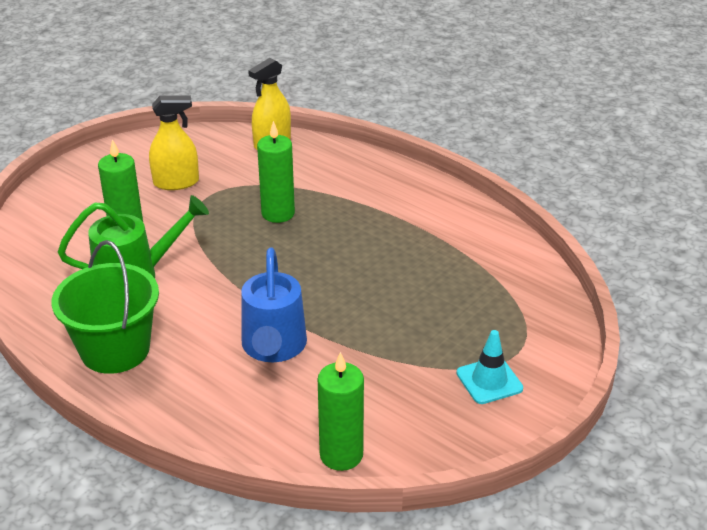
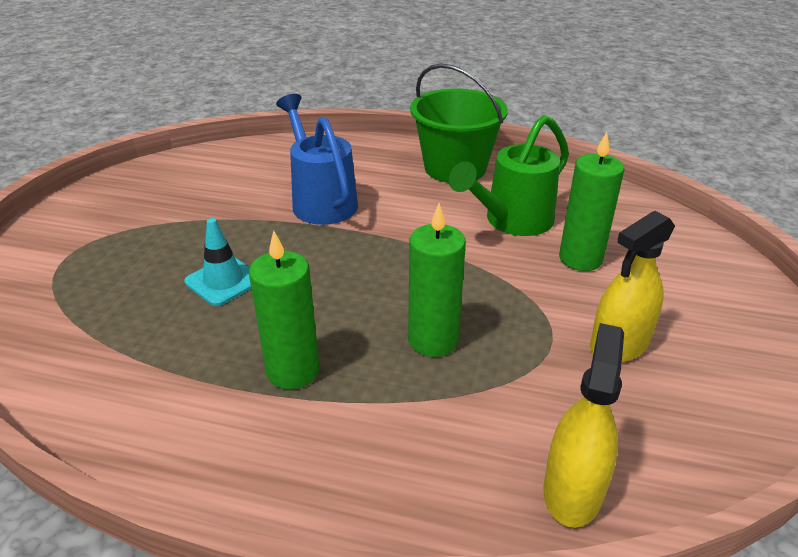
camera: 155 degrees right, 0 degrees up
(341, 455) = (221, 155): green candle -> green candle (293, 371)
(489, 381) = (98, 226): turquoise traffic cone -> turquoise traffic cone (223, 281)

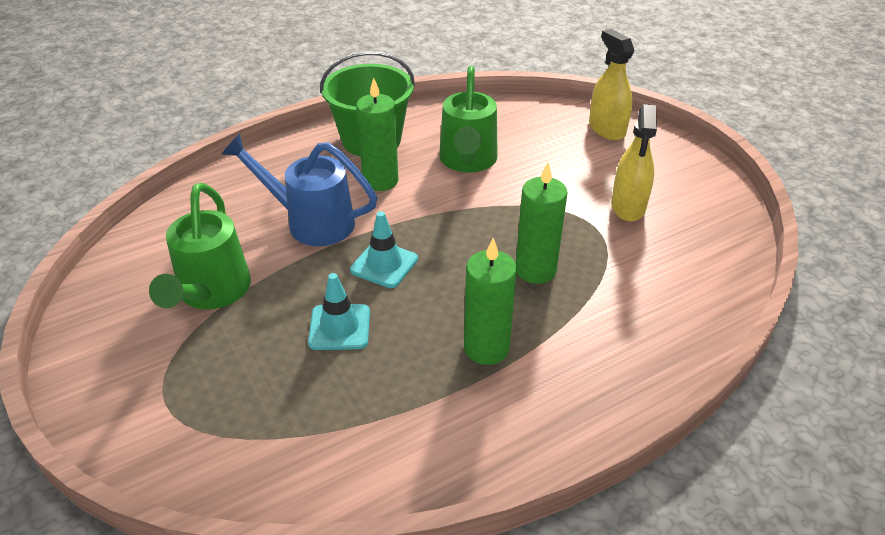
camera: 45 degrees left, 5 degrees up
(192, 209) = (211, 292): none -> green watering can
(321, 258) = (384, 264): none -> turquoise traffic cone
(572, 491) = (707, 299): yellow spray bottle -> yellow spray bottle (607, 129)
(580, 259) = (541, 164): green candle -> green candle (380, 181)

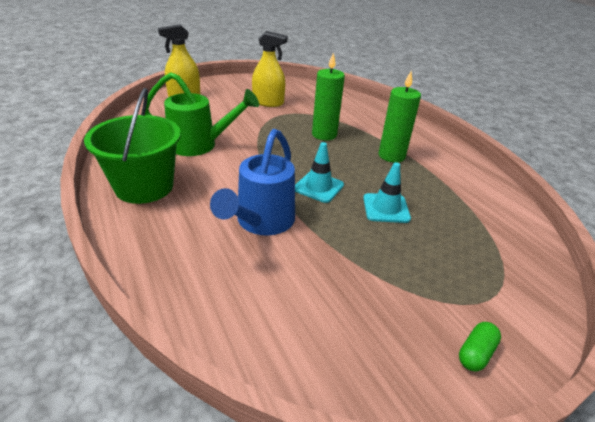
camera: 90 degrees left, 5 degrees down
(102, 372) = (475, 353): none -> green capsule
(211, 292) = (357, 281): green watering can -> none
(380, 181) = (211, 184): green candle -> none

